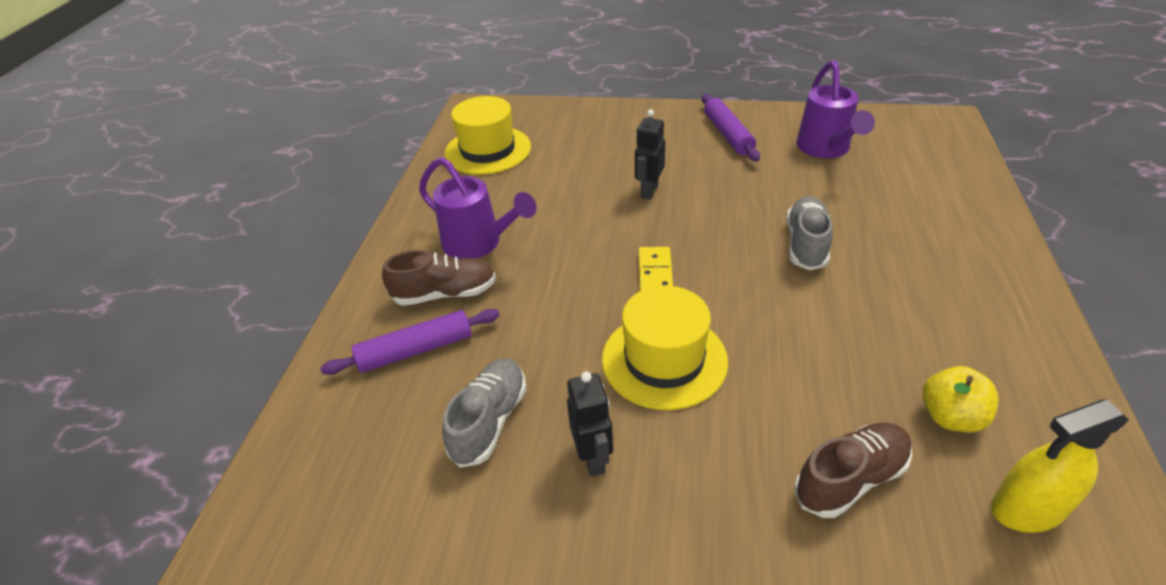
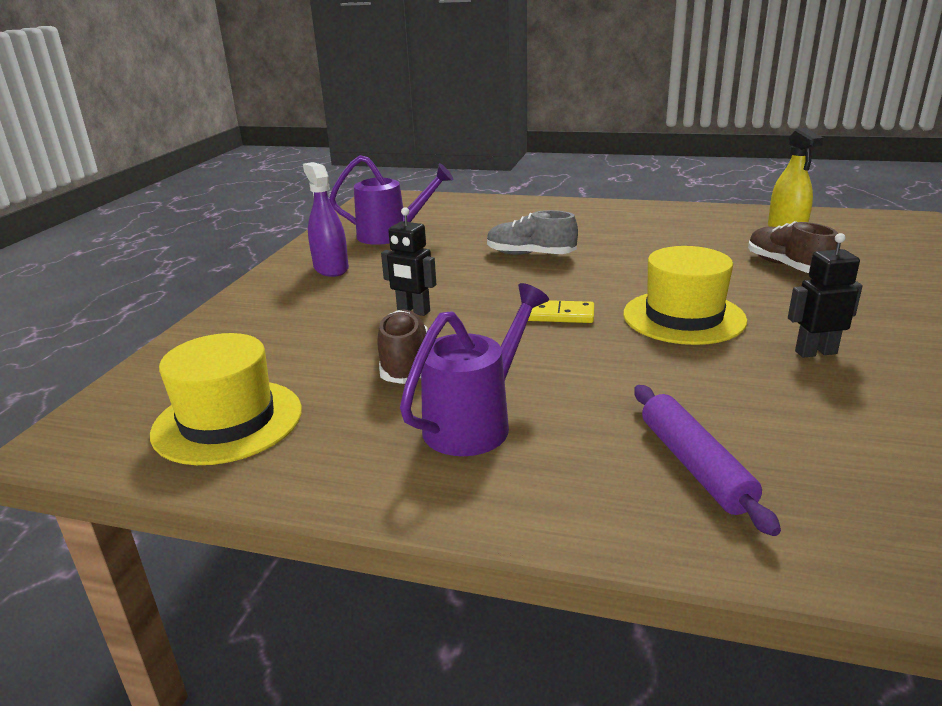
camera: 85 degrees left, 15 degrees down
(445, 294) = (580, 447): brown shoe -> brown shoe (404, 363)
(489, 421) = (794, 406): grey shoe -> none
(728, 134) = (331, 268): purple rolling pin -> purple spray bottle
(951, 417) = (720, 236): yellow apple -> none

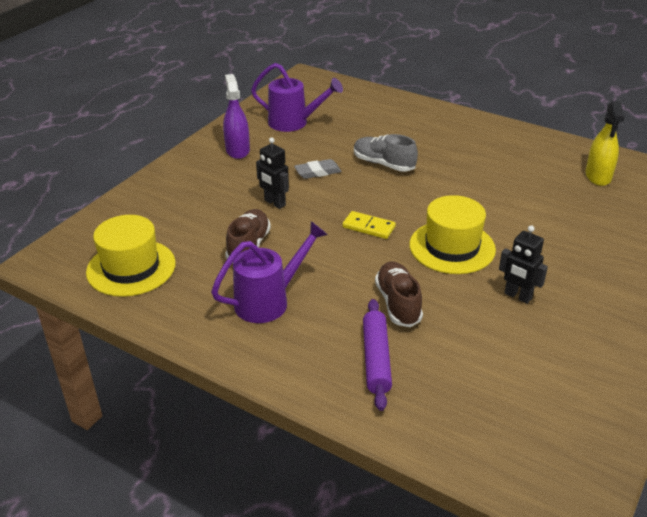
camera: 15 degrees right, 10 degrees up
(452, 273) = (318, 172): none -> grey eraser
(787, 266) = (565, 215): brown shoe -> brown shoe (398, 303)
(815, 352) = (517, 296): black robot -> black robot turned 150 degrees counterclockwise

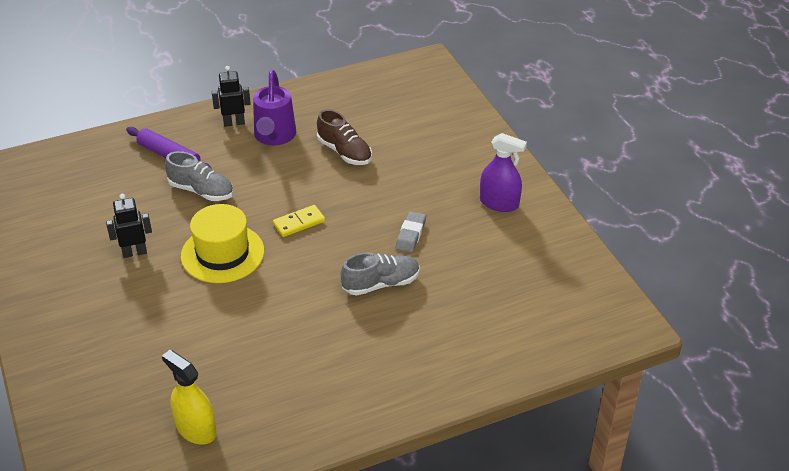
camera: 125 degrees right, 5 degrees up
(131, 268) = (379, 94): yellow hat -> none
(274, 203) = (388, 188): black robot -> black robot (234, 123)
(293, 123) = (521, 262): purple watering can -> none
(398, 303) = (201, 191): brown shoe -> grey shoe

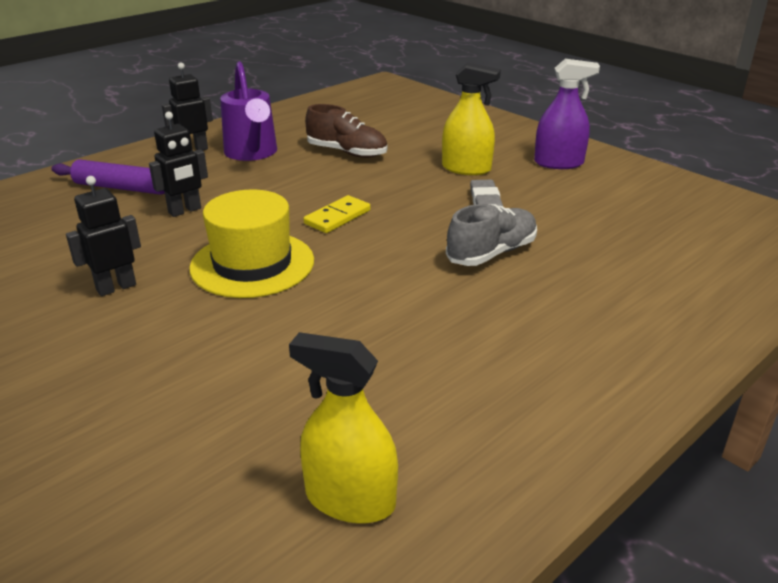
camera: 20 degrees left, 10 degrees down
(201, 191) = (185, 211): grey shoe -> black robot
(423, 192) = (466, 168): none -> yellow spray bottle

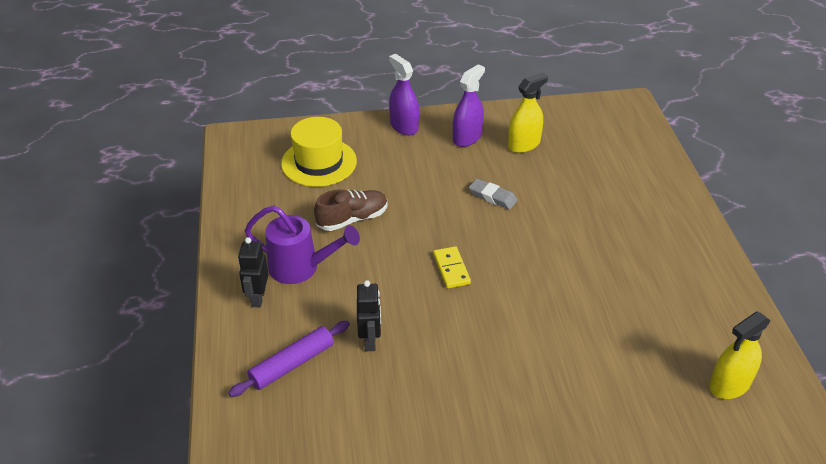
camera: 55 degrees left, 10 degrees up
(116, 287) = (458, 413): black robot -> none
(252, 264) = (481, 335): yellow hat -> yellow hat (319, 162)
(466, 168) = (436, 178): yellow spray bottle -> yellow spray bottle (523, 144)
(491, 253) = (554, 227): grey shoe -> none
(519, 132) = (404, 126): none -> purple spray bottle

